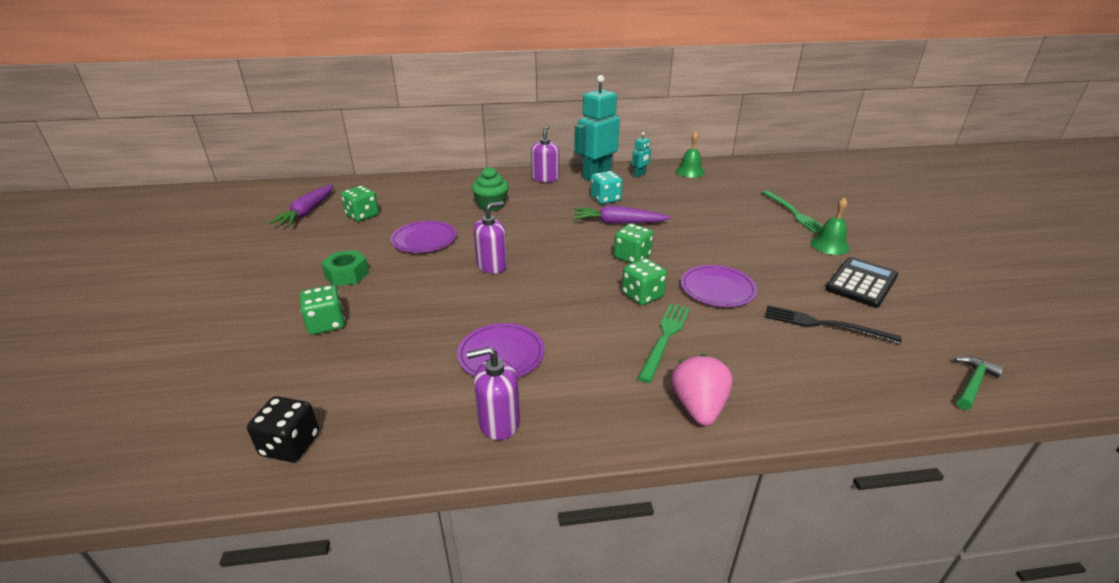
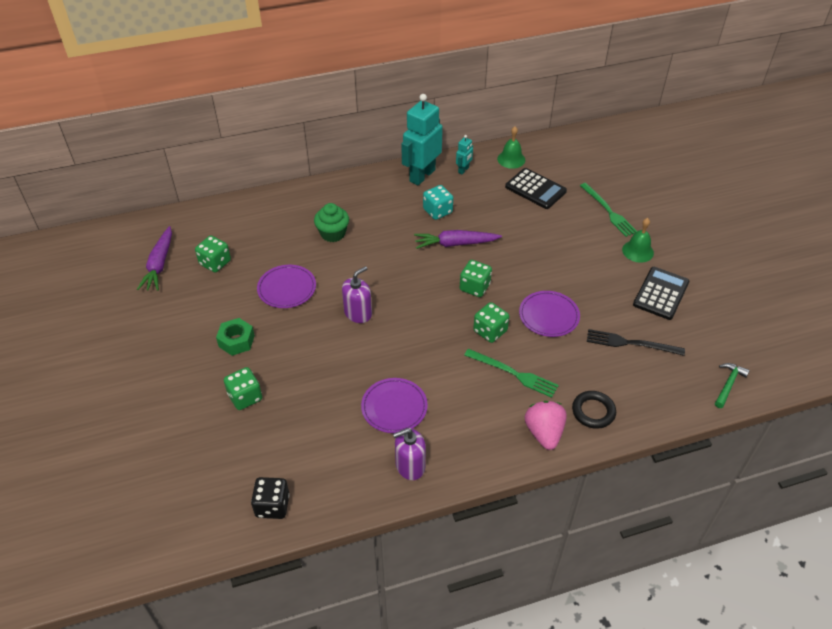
camera: 10 degrees left, 15 degrees up
(545, 178) = (373, 186): purple soap dispenser -> none
(665, 338) = (513, 373): green fork -> green fork turned 105 degrees clockwise
(713, 192) = (535, 189): none -> black calculator
(772, 391) = (593, 411): none -> black ring

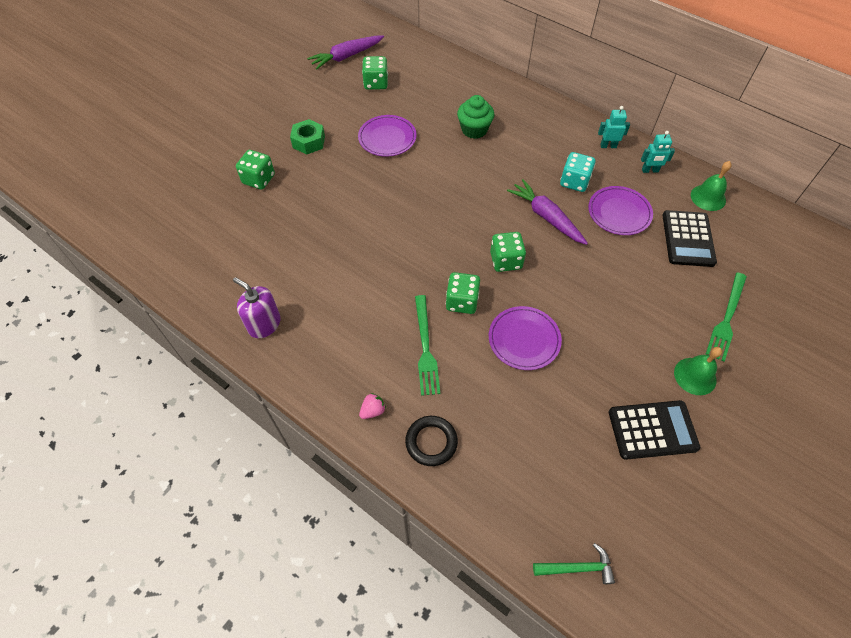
camera: 55 degrees right, 10 degrees up
(272, 506) = (168, 256): black dice -> none
(358, 313) = (400, 196): purple soap dispenser -> none
(394, 407) = (318, 278): purple plate -> purple plate (619, 212)
(422, 175) = (608, 146): turquoise robot -> turquoise robot, size x0.45
(544, 433) = (373, 410): pink strawberry -> pink strawberry, size x0.50
(631, 343) = (552, 434): black fork -> none

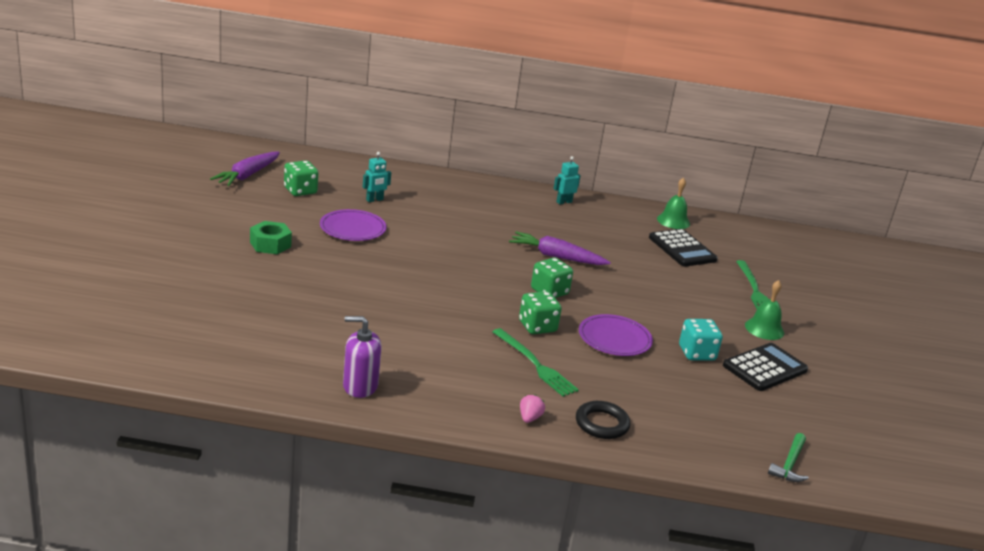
camera: 35 degrees left, 30 degrees down
(258, 179) = (242, 282): green dice -> none
(474, 130) = (434, 209): green cupcake -> none
(574, 182) = (558, 230): turquoise dice -> turquoise dice (696, 353)
(577, 568) = (789, 464): green hammer -> green hammer turned 150 degrees clockwise
(619, 212) = (614, 243): purple plate -> none
(650, 170) = (613, 212): turquoise robot -> turquoise robot (374, 200)

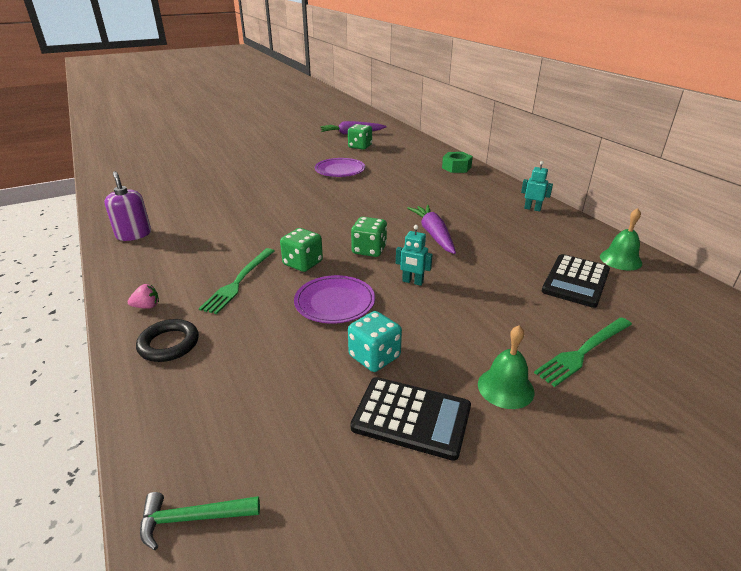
camera: 60 degrees right, 5 degrees up
(270, 244) = (280, 161): green nut -> green nut (456, 167)
(374, 200) = (390, 163): turquoise robot -> turquoise robot (412, 282)

